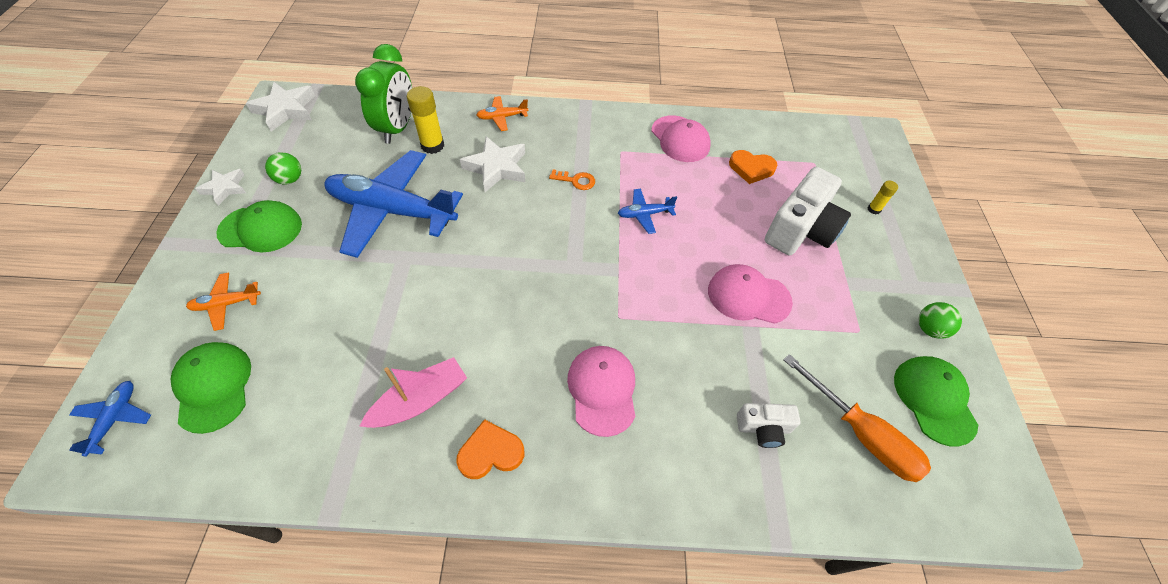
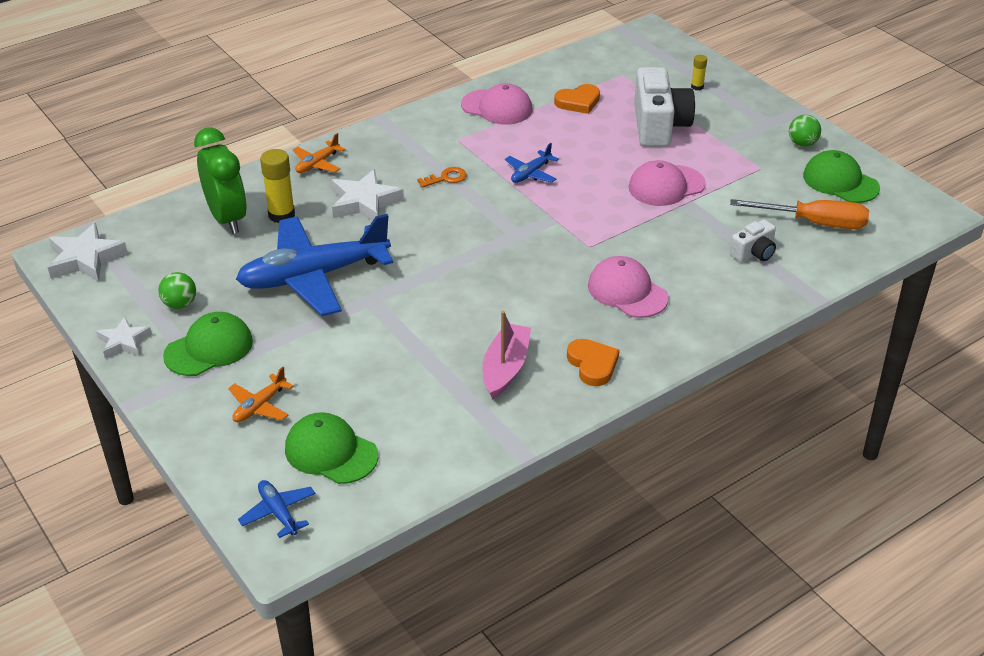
camera: 35 degrees left, 15 degrees down
(490, 452) = (592, 364): orange heart -> orange heart turned 120 degrees clockwise

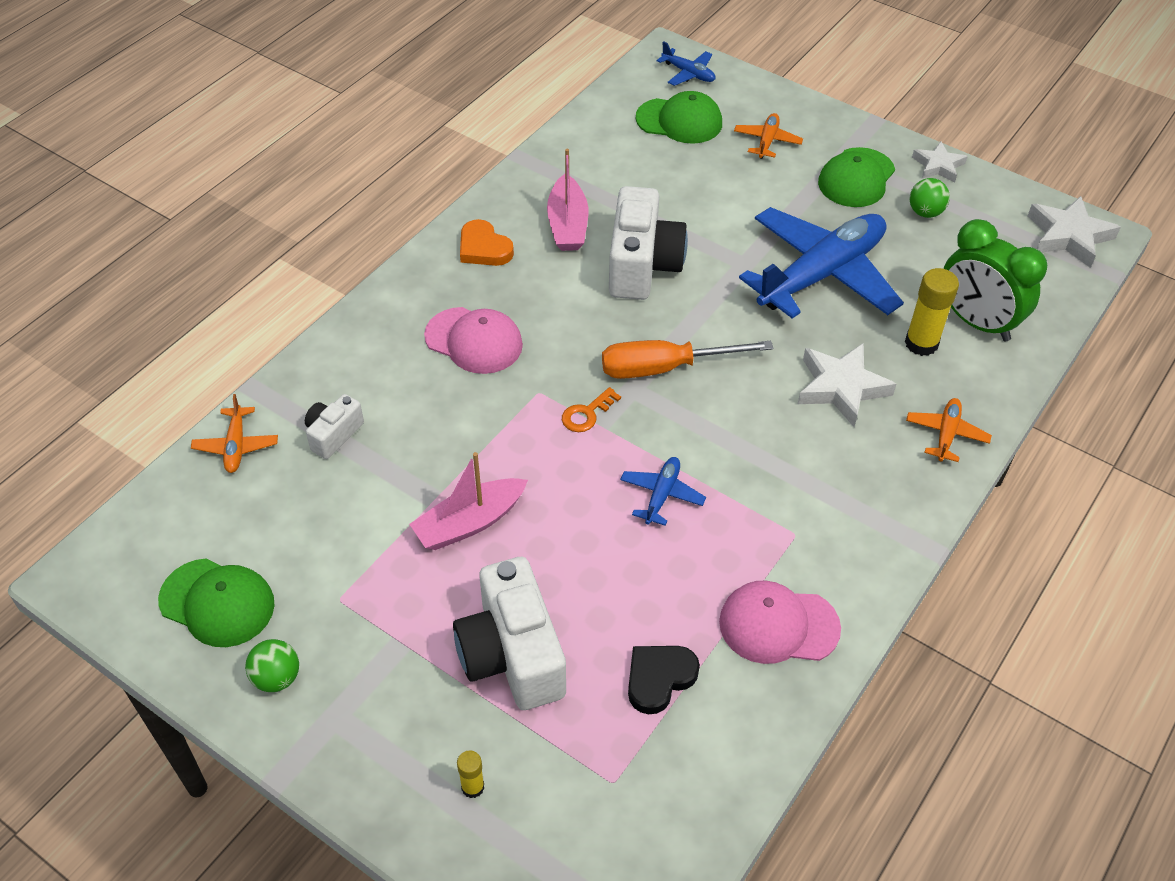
camera: 160 degrees right, 10 degrees up
(446, 178) = (767, 455): orange key -> orange key (587, 414)
(458, 317) = (642, 265): none -> white camera
(578, 102) = (659, 678): orange heart -> black heart
(666, 186) = (469, 523): pink cap -> pink boat
(814, 223) = (256, 508): orange screwdriver -> orange screwdriver (665, 368)
(829, 261) = (236, 446): none -> orange plane

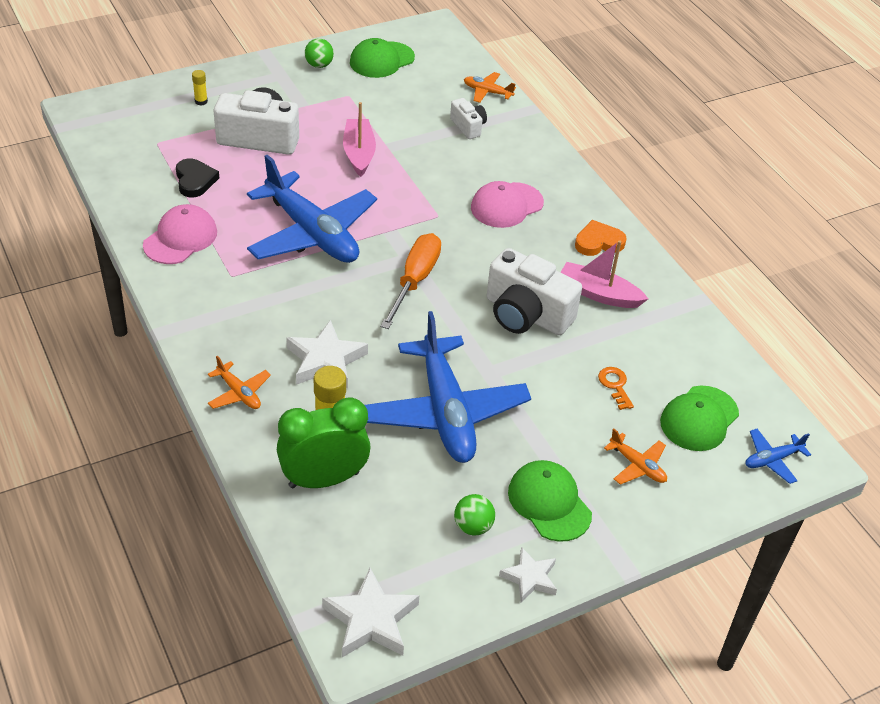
camera: 115 degrees right, 5 degrees down
(587, 414) = (403, 229): orange key -> orange key (615, 385)
(661, 495) = (312, 233): blue plane -> blue plane, size x2.37

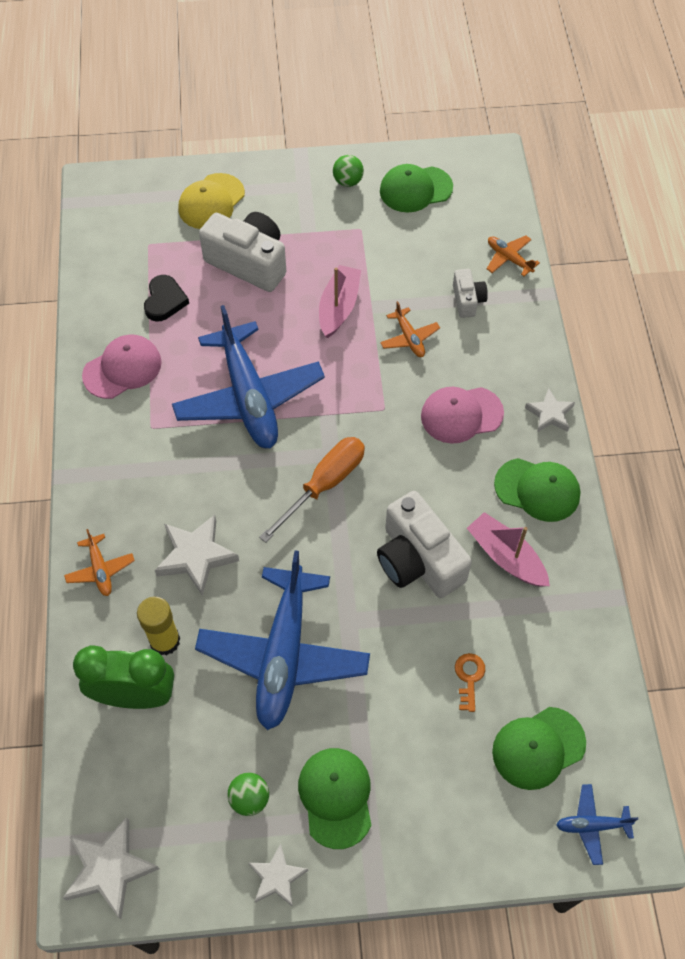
camera: 25 degrees right, 15 degrees up
(201, 101) = (211, 202): yellow glue stick -> yellow cap
(579, 189) = (550, 414): none -> white star
(598, 242) = (537, 490): orange heart -> green cap
(637, 466) = (445, 784): orange plane -> orange plane (409, 338)

